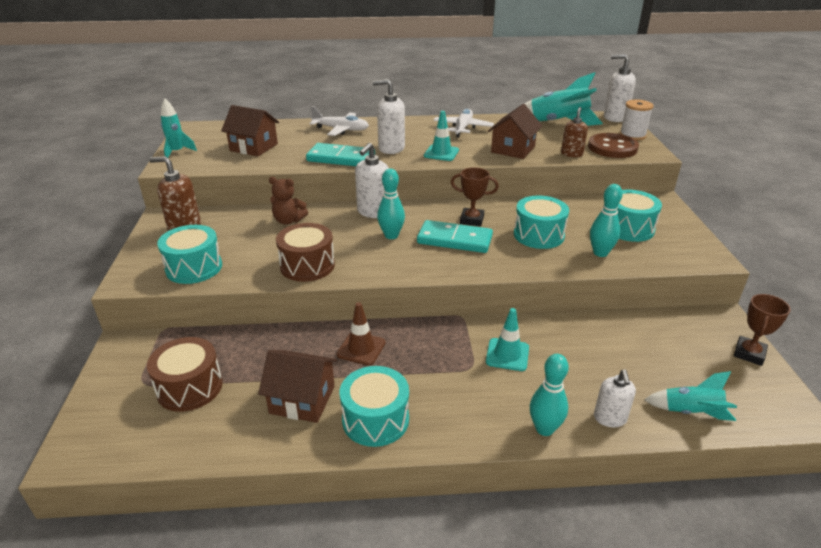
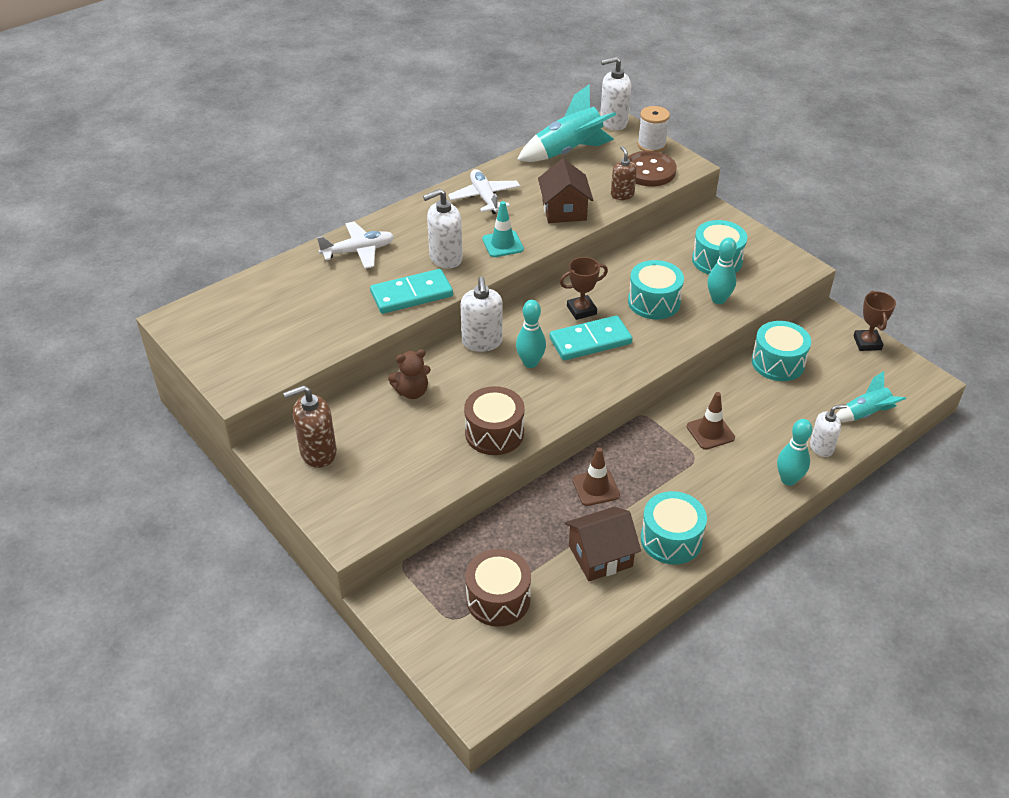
camera: 35 degrees left, 10 degrees up
(177, 152) = (216, 364): turquoise rocket -> none
(194, 267) = (391, 489): turquoise drum -> turquoise drum (778, 362)
(254, 147) = (295, 319): brown house -> none
(507, 355) = (710, 432): turquoise traffic cone -> brown traffic cone
(610, 418) = (821, 447): white soap dispenser -> white soap dispenser turned 75 degrees counterclockwise

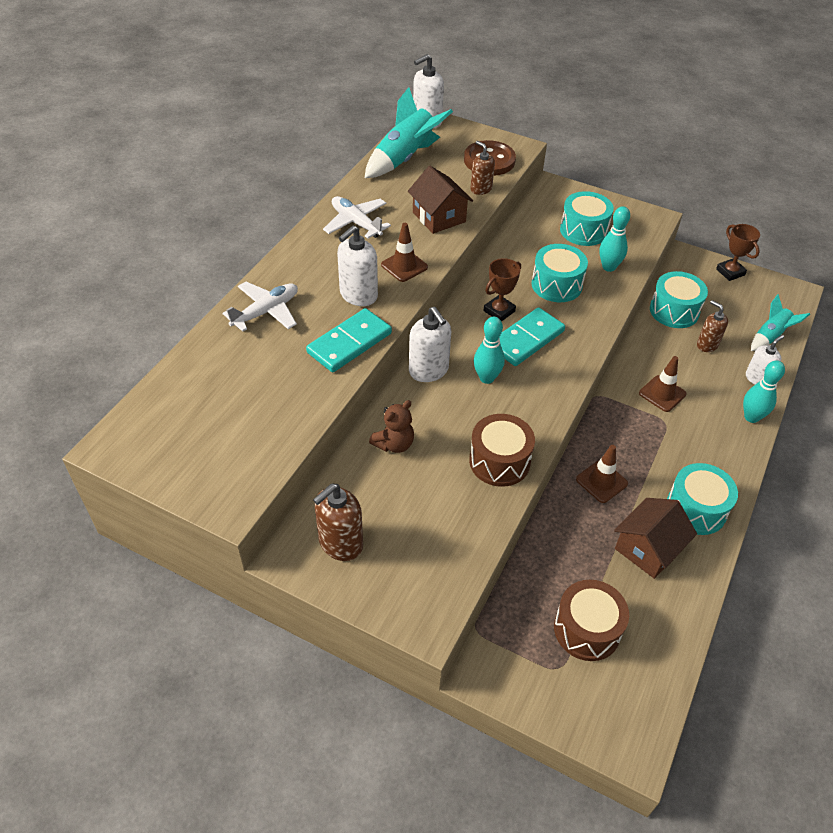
camera: 25 degrees left, 5 degrees up
(502, 244) = (404, 266): turquoise traffic cone -> brown traffic cone
(651, 145) = (475, 135): white spool -> none
(790, 402) = (707, 345): none -> brown soap dispenser

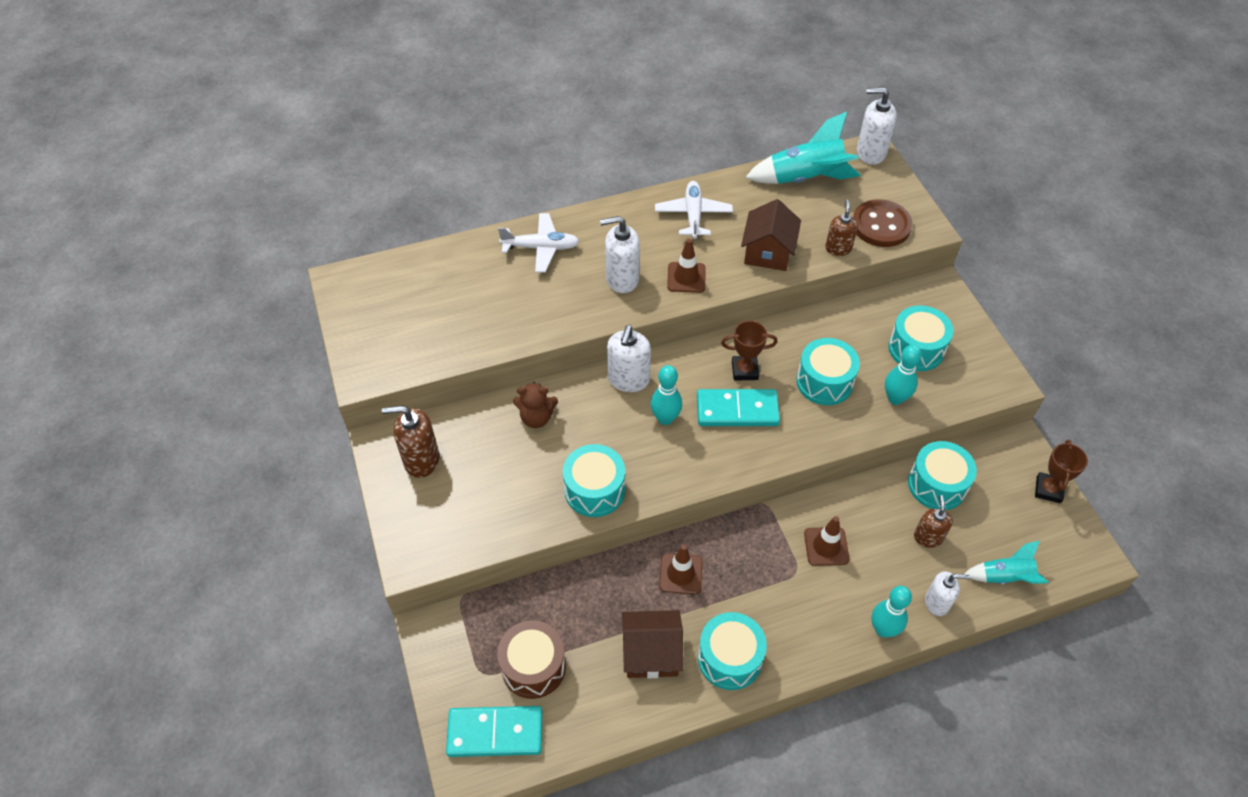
camera: 45 degrees right, 5 degrees up
(349, 343) = (570, 314): turquoise domino -> turquoise domino (495, 733)
(499, 461) = (594, 490): brown drum -> turquoise drum

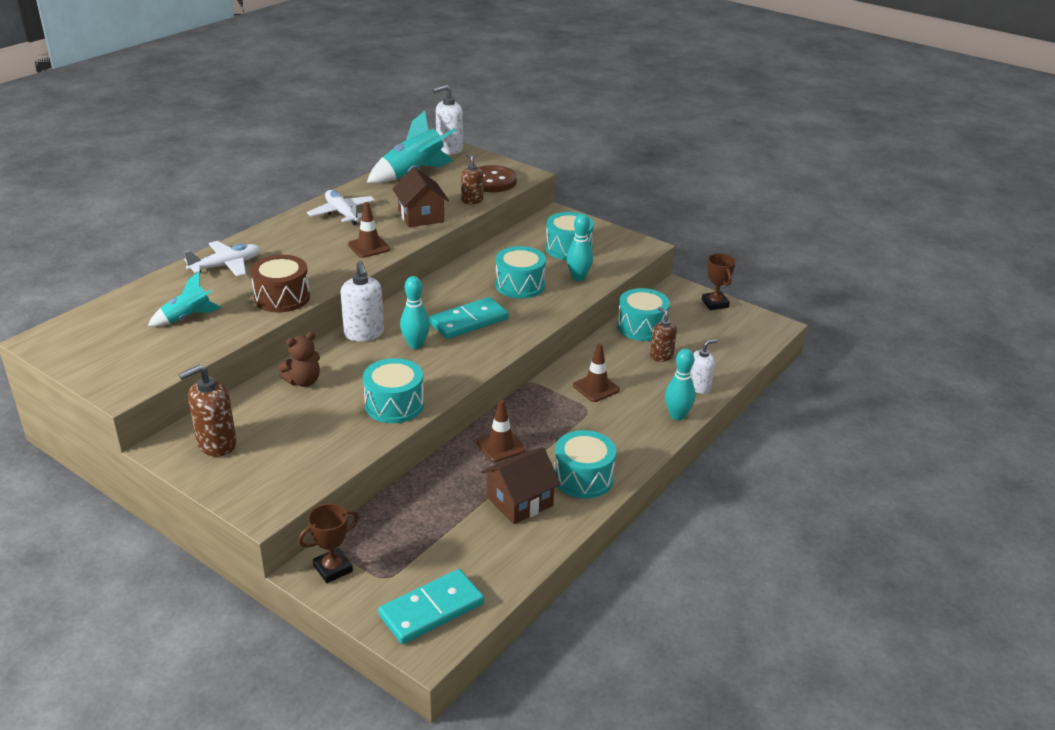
camera: 35 degrees left, 20 degrees down
(533, 666) = (428, 553): brown drum -> brown drum (282, 297)
(622, 279) = (315, 263): white soap dispenser -> none
(744, 370) = (454, 298): brown trophy -> brown trophy (333, 568)
(1005, 577) = (730, 357): turquoise rocket -> turquoise rocket (187, 318)

